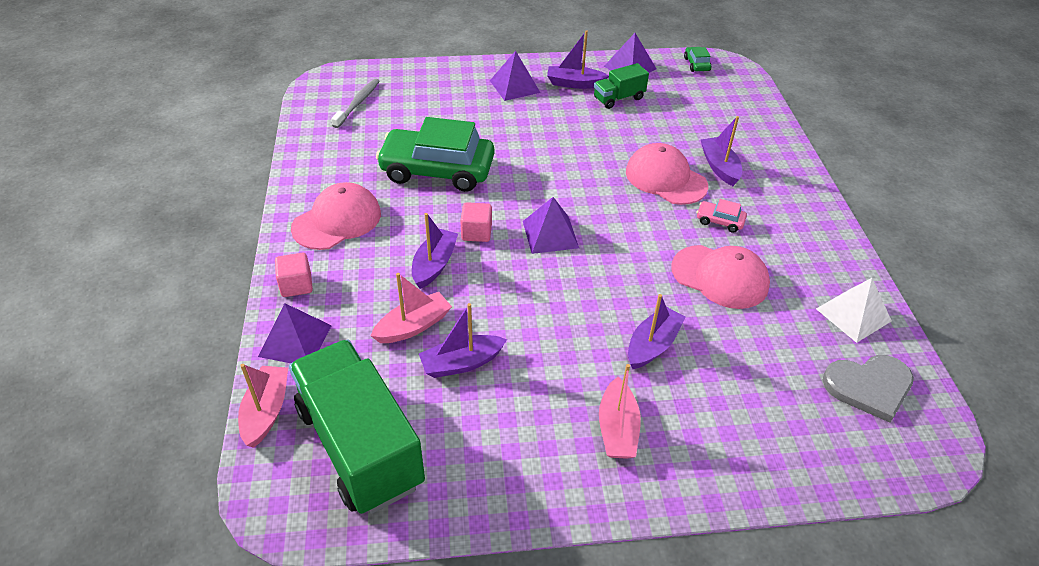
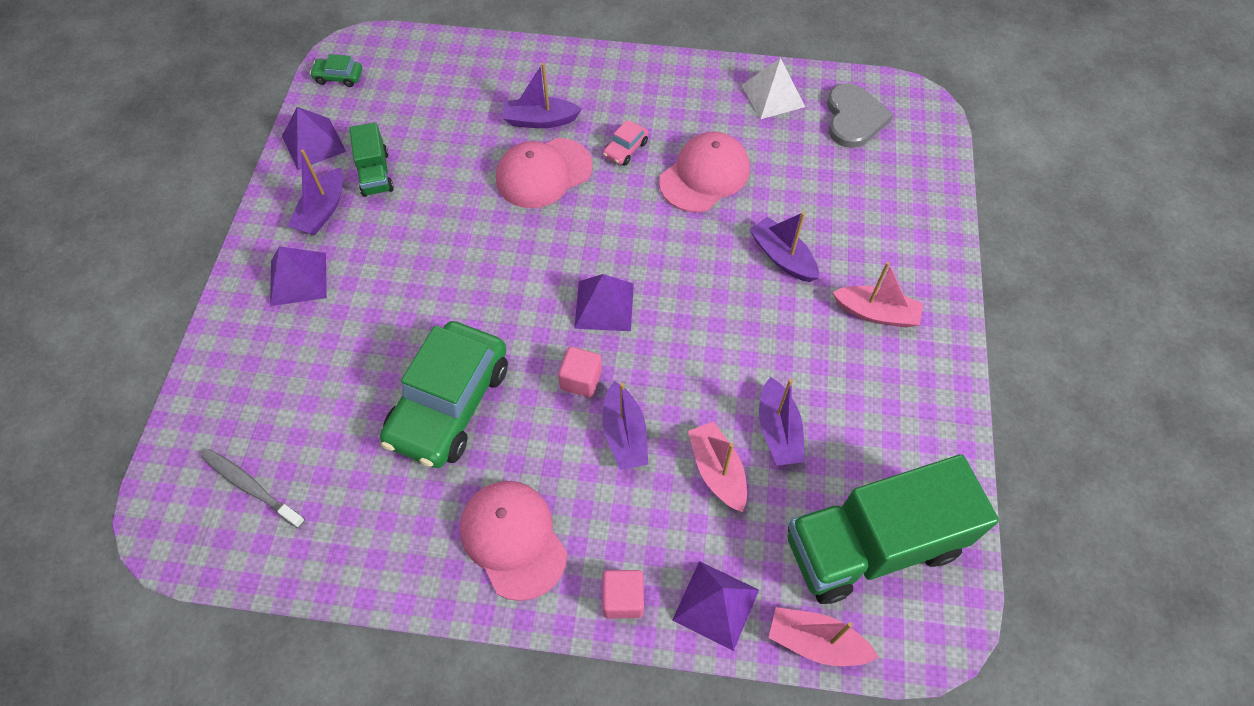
camera: 75 degrees left, 15 degrees up
(434, 265) = (624, 434): purple boat -> purple boat turned 135 degrees counterclockwise

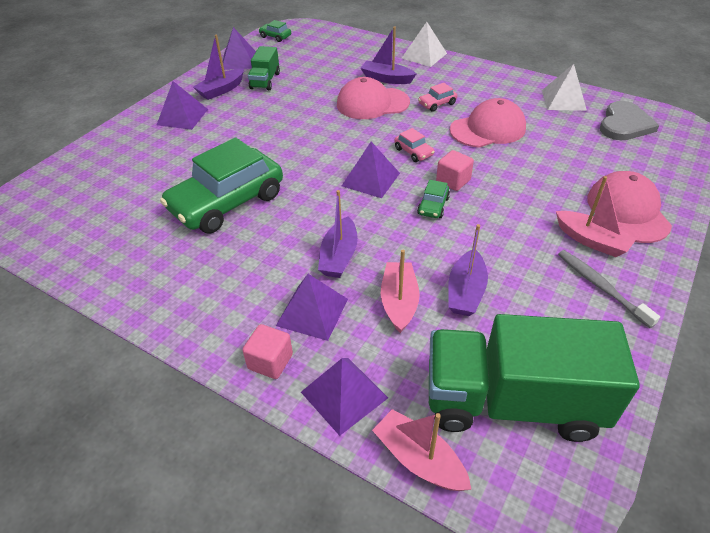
camera: 25 degrees right, 15 degrees down
(251, 487) = (72, 208): grey toothbrush -> grey toothbrush (601, 287)
(513, 539) = (215, 293): pink cap -> pink cap (627, 211)
(568, 59) = (424, 55): none -> white pyramid
(581, 380) = (327, 215): pink cube -> pink cube (453, 181)
(633, 520) = (312, 312): none -> purple pyramid
(634, 243) = (413, 152): none -> pink car
(694, 322) = (433, 206): none -> green car
(782, 257) = (525, 187): purple boat -> none

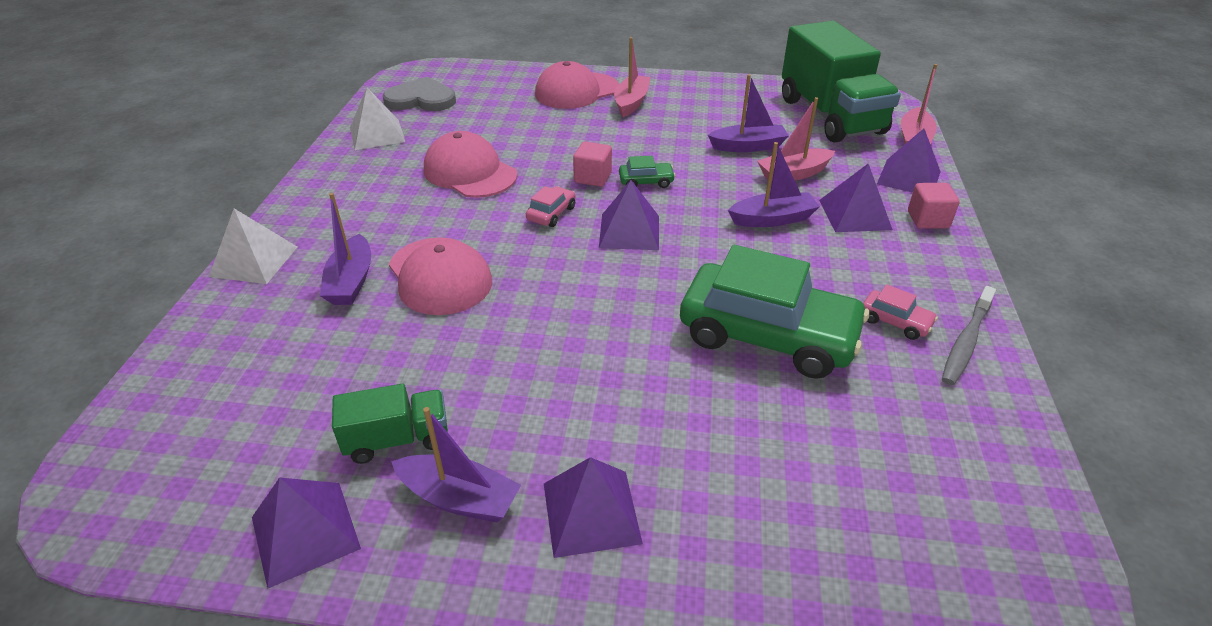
camera: 115 degrees left, 5 degrees down
(275, 37) = (153, 515): green car -> none
(437, 104) = (419, 219): pink car -> pink car (895, 321)
(601, 287) = (685, 96): grey toothbrush -> grey toothbrush (966, 342)

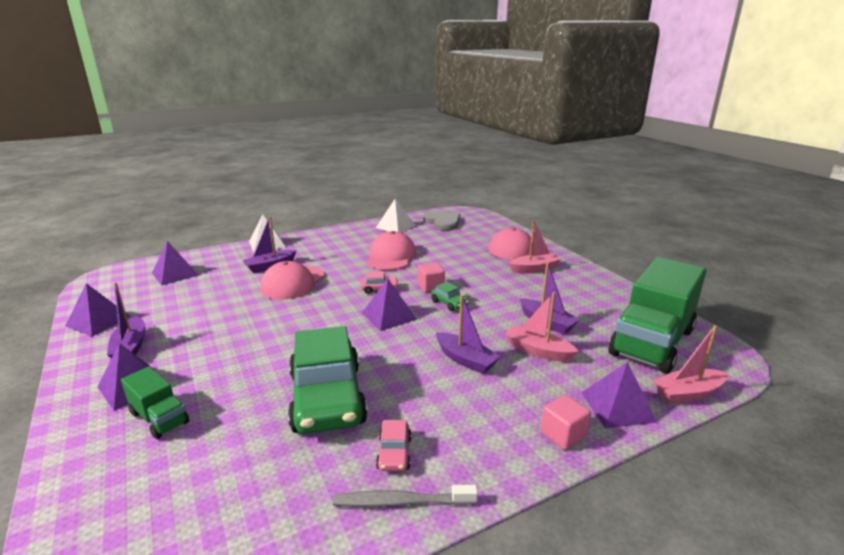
camera: 55 degrees right, 15 degrees down
(397, 439) = (164, 318): green truck -> green truck (159, 418)
(855, 214) = (520, 394): purple pyramid -> purple pyramid (175, 274)

